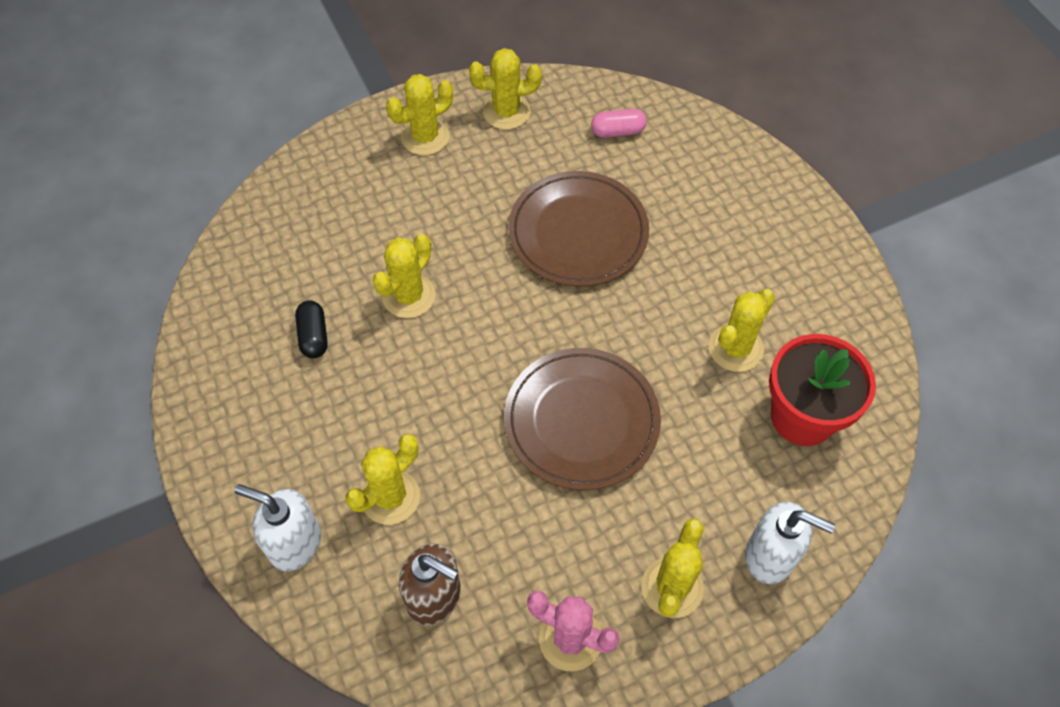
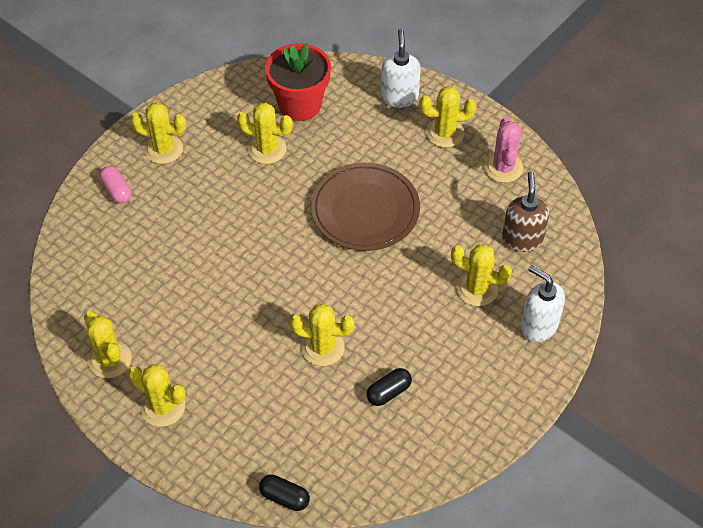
camera: 115 degrees left, 5 degrees down
(262, 199) = (284, 497): none -> black capsule
(294, 543) = (538, 326): white soap dispenser -> white soap dispenser turned 135 degrees clockwise
(578, 232) = (213, 266): brown plate -> none
(617, 131) = (100, 275): pink capsule -> pink capsule (117, 190)
(782, 239) = (163, 149): none -> yellow cactus

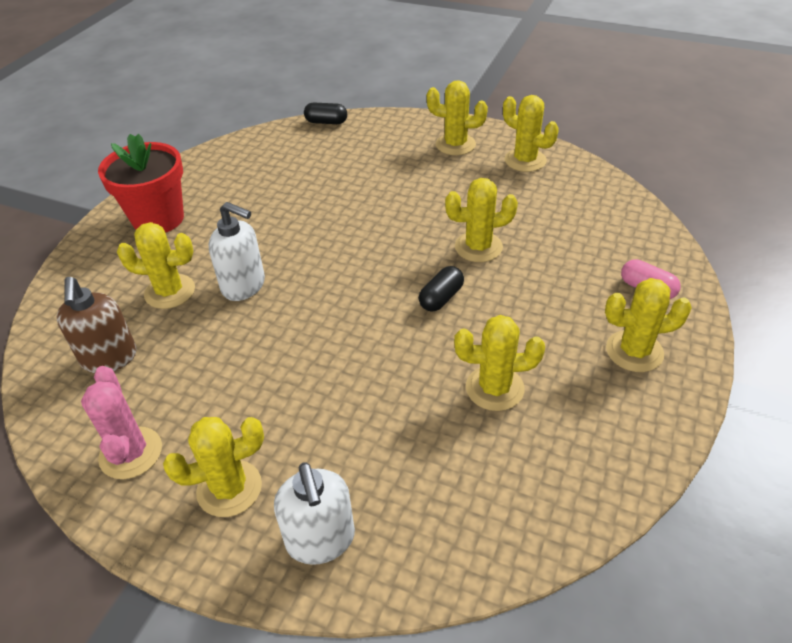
camera: 165 degrees right, 10 degrees down
(300, 105) = (483, 474): red flower pot -> red flower pot (158, 219)
(323, 347) = (330, 209): yellow cactus -> yellow cactus (478, 247)
(365, 210) = (326, 343): brown plate -> none
(388, 392) = (255, 193): black capsule -> black capsule (441, 298)
(538, 326) = (98, 274): white soap dispenser -> white soap dispenser (244, 286)

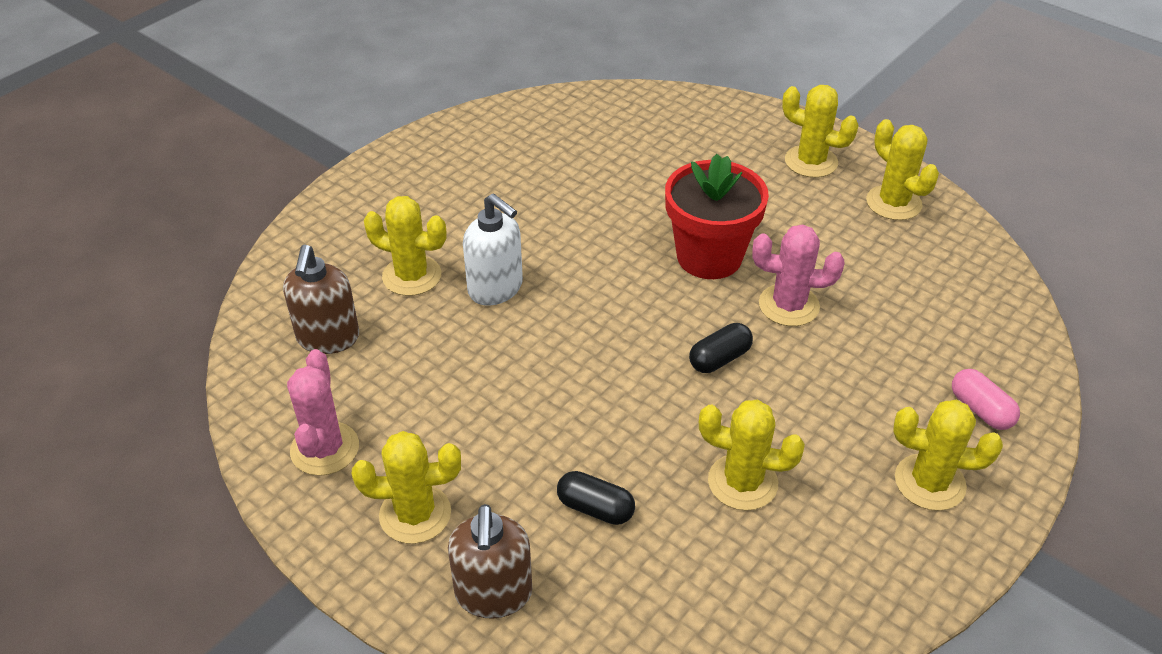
camera: 15 degrees right, 0 degrees up
(158, 219) = (422, 183): red flower pot -> red flower pot (709, 257)
(321, 540) = (493, 594): white soap dispenser -> brown soap dispenser
(326, 122) = (658, 96): black capsule -> black capsule (595, 508)
(478, 247) = (788, 305): yellow cactus -> pink cactus

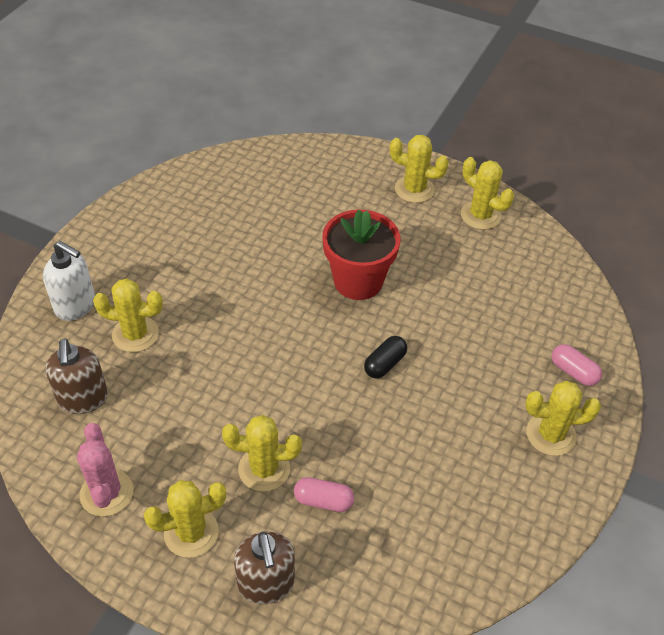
camera: 15 degrees left, 5 degrees up
(496, 288) = (204, 334): white soap dispenser -> white soap dispenser (75, 305)
(595, 508) = (323, 501): black capsule -> pink capsule
(742, 482) = (423, 459): yellow cactus -> yellow cactus (264, 469)
(788, 305) = (424, 312): pink cactus -> none

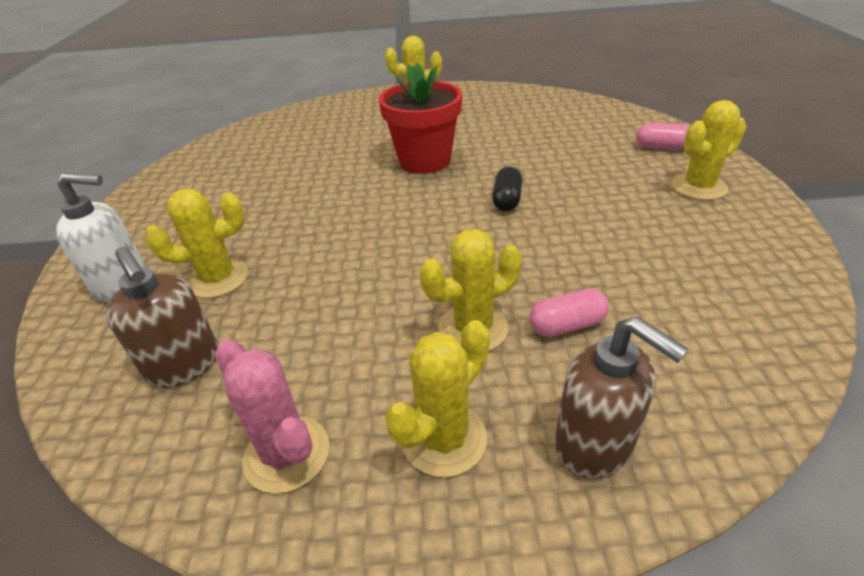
camera: 25 degrees left, 10 degrees down
(480, 215) = (484, 98): yellow cactus -> none

